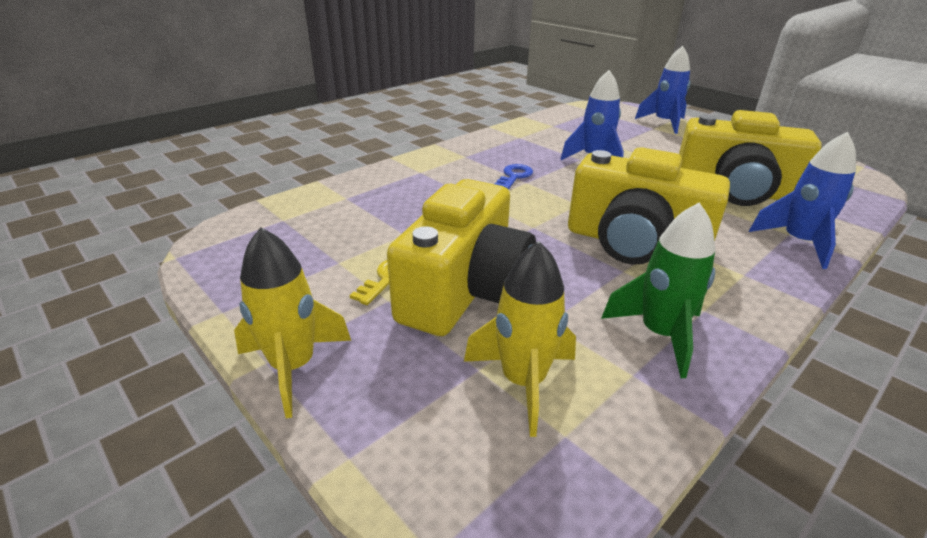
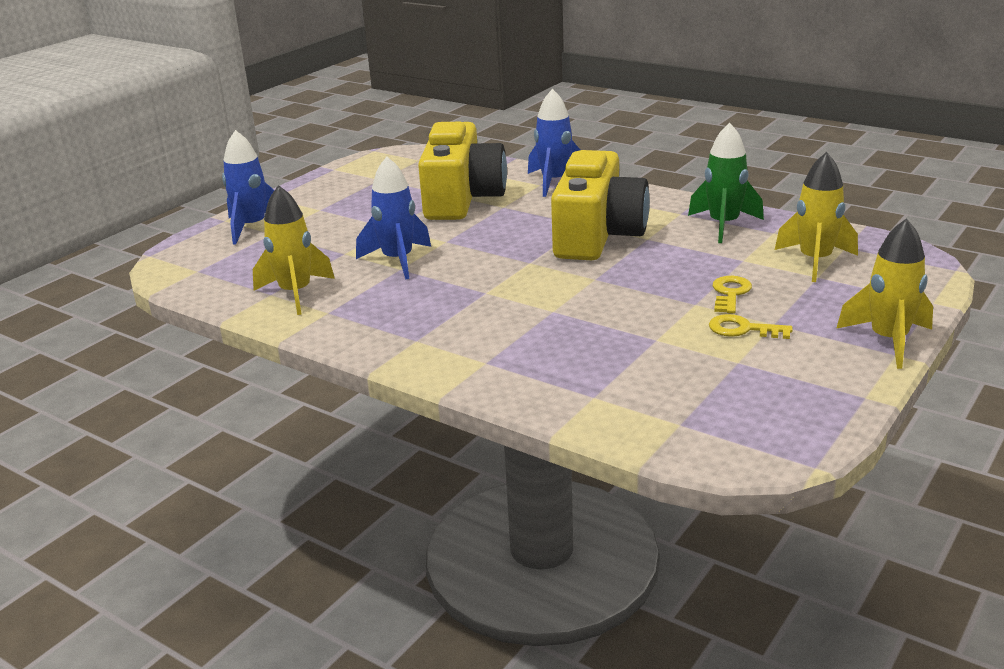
camera: 100 degrees left, 5 degrees down
(466, 290) = (730, 293): yellow camera -> yellow key
(514, 176) = (473, 300): blue key -> none
(550, 131) = (296, 293): none -> yellow rocket

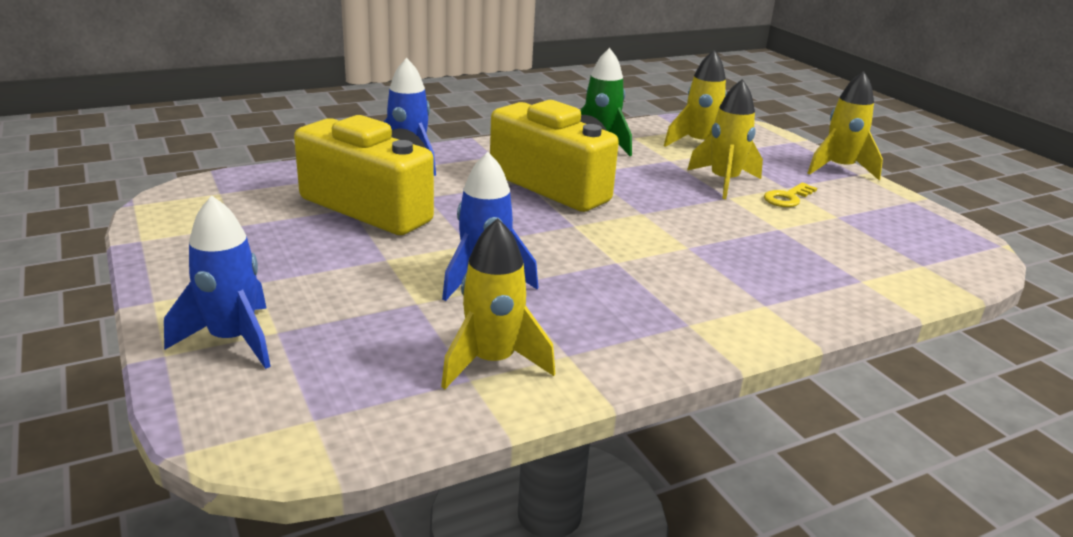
camera: 65 degrees left, 0 degrees up
(730, 293) = (724, 182): yellow key -> yellow rocket

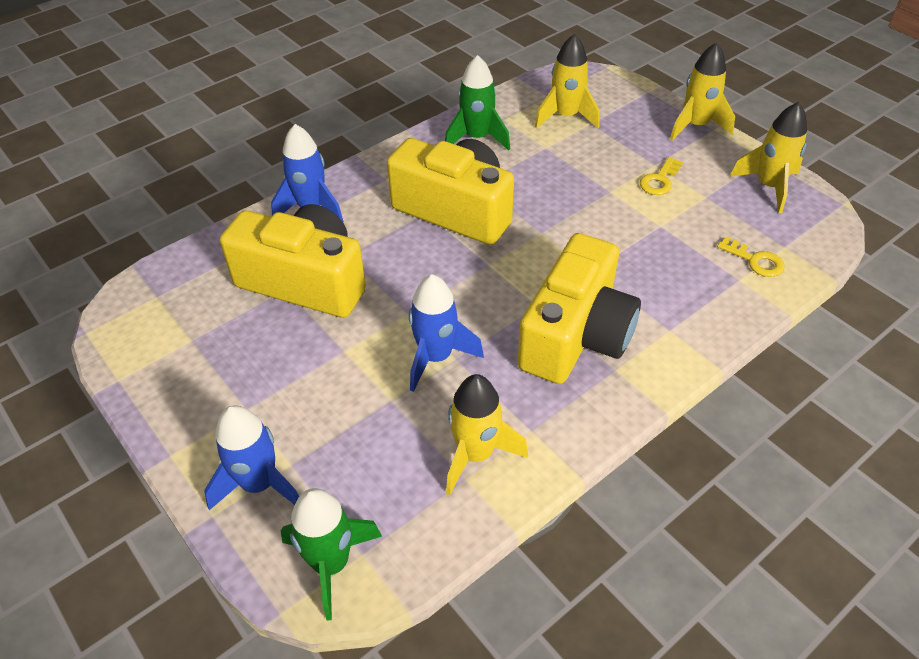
camera: 10 degrees left, 20 degrees up
(272, 420) = (331, 564): none -> green rocket
(652, 290) = (576, 335): none -> yellow camera
(724, 182) = (600, 170): yellow rocket -> yellow rocket (769, 187)
(884, 270) = (755, 260): none -> yellow key

